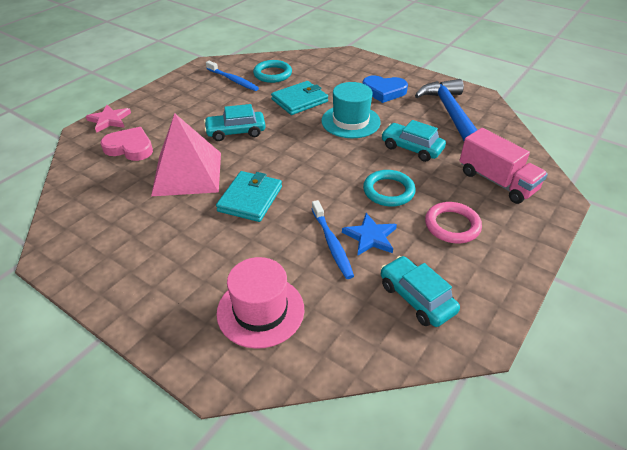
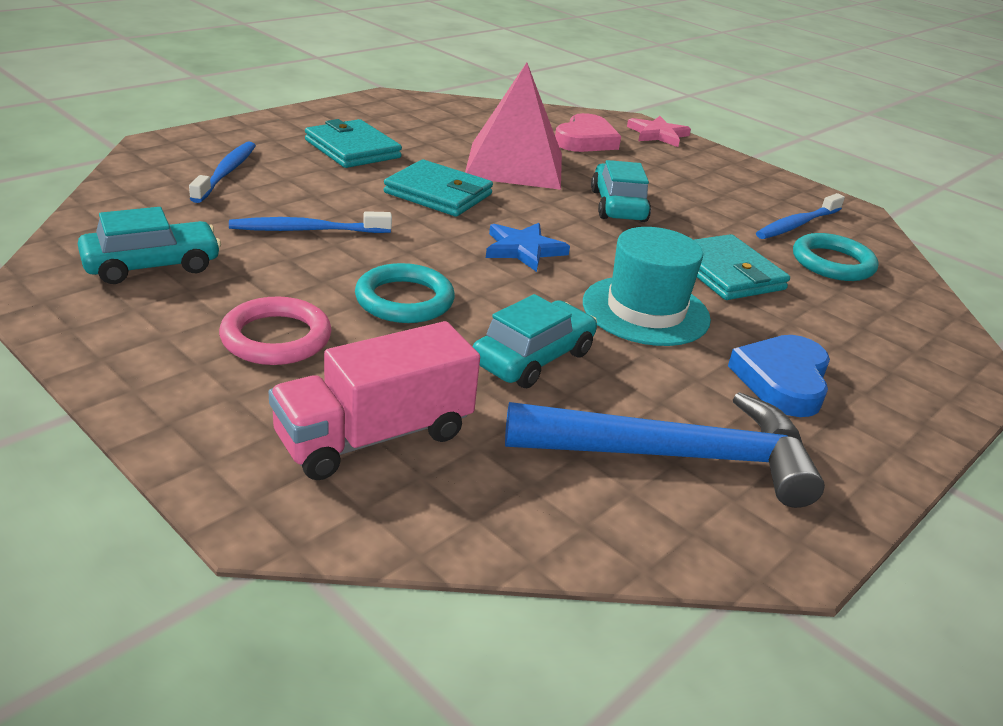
camera: 95 degrees right, 10 degrees down
(185, 253) = (352, 149): none -> turquoise wallet
(260, 311) = (226, 173): pink hat -> blue toothbrush
(370, 237) = (301, 260): blue star -> blue star (523, 249)

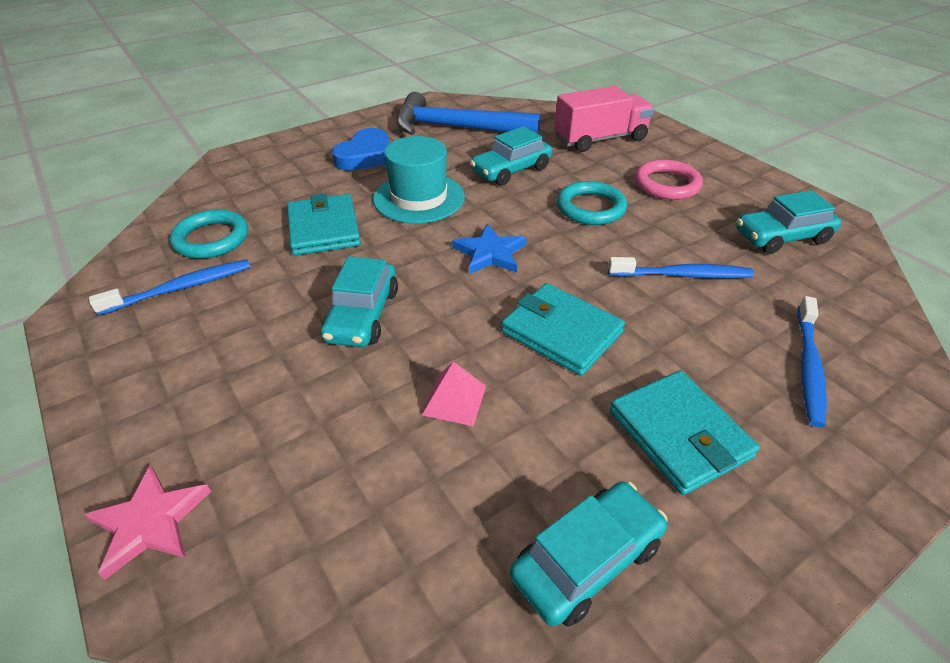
camera: 165 degrees left, 10 degrees up
(419, 119) = (586, 560): none -> turquoise car
(514, 165) = (454, 400): pink pyramid -> pink pyramid, size x0.41
(585, 140) = (306, 487): pink heart -> none

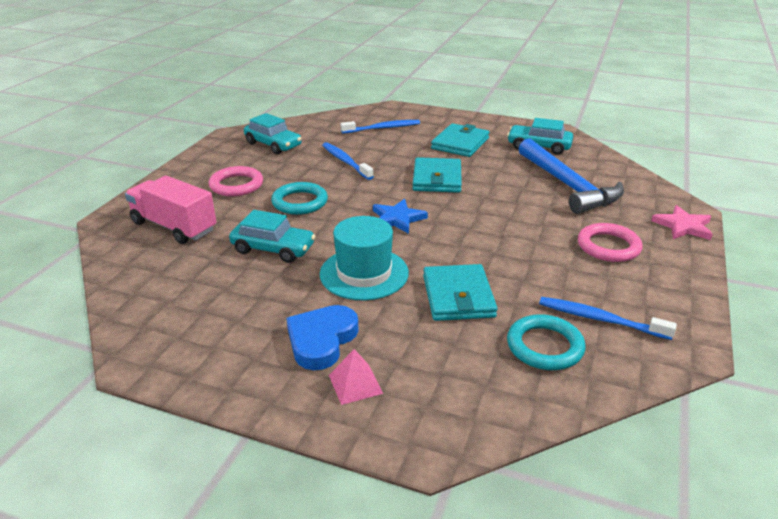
camera: 125 degrees left, 10 degrees down
(238, 385) = (608, 246): none -> pink ring
(324, 229) = (458, 296): turquoise wallet -> turquoise wallet turned 45 degrees counterclockwise
(362, 315) = (510, 236): turquoise car -> none
(366, 155) = (321, 340): blue heart -> blue heart turned 60 degrees counterclockwise
(454, 400) = (518, 189): pink pyramid -> pink pyramid (355, 384)
(457, 128) = (207, 310): blue hammer -> blue hammer (567, 185)

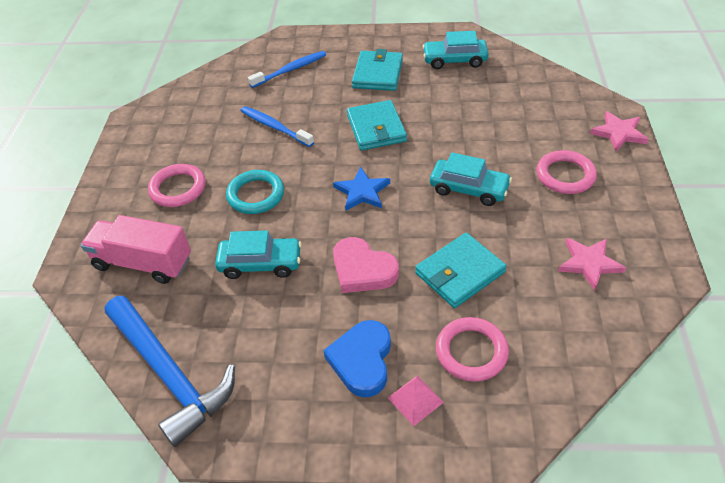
camera: 15 degrees left, 15 degrees up
(273, 145) = (187, 121): turquoise car -> turquoise car (469, 189)
(364, 273) = (363, 270): turquoise hat -> pink heart
(435, 360) = (471, 352): none -> pink ring
(458, 296) = (460, 272): turquoise wallet -> turquoise wallet turned 75 degrees clockwise
(544, 346) = (556, 308): turquoise ring -> none
(567, 185) = (501, 107): blue hammer -> blue hammer (169, 374)
(600, 319) = (589, 263): blue toothbrush -> pink star

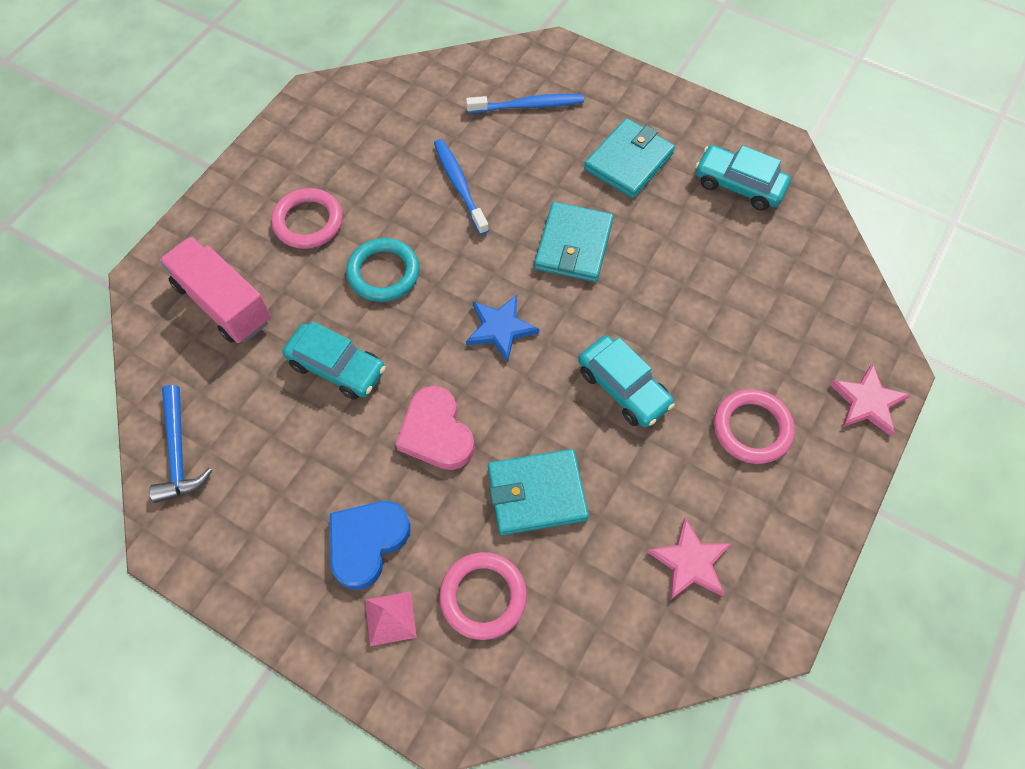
camera: 25 degrees right, 15 degrees up
(169, 374) = (178, 452): blue hammer -> blue hammer, size x0.59

